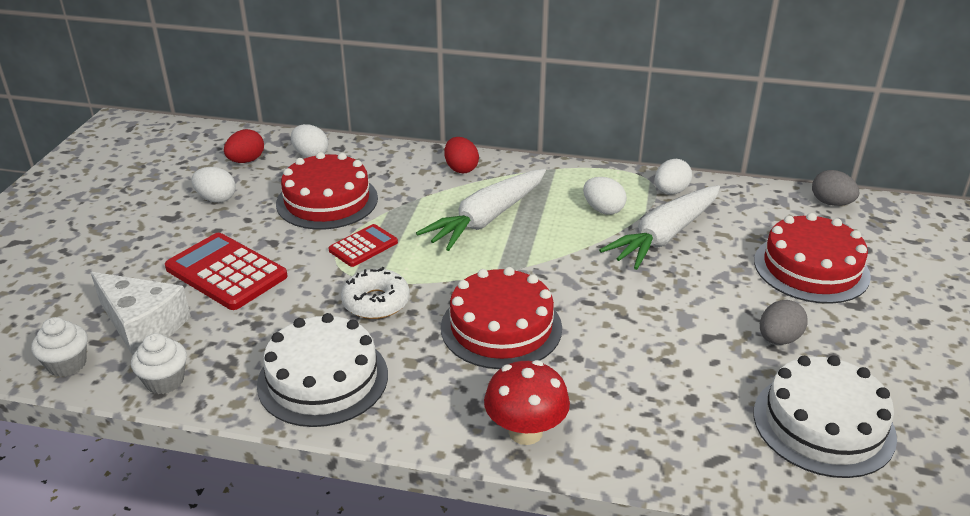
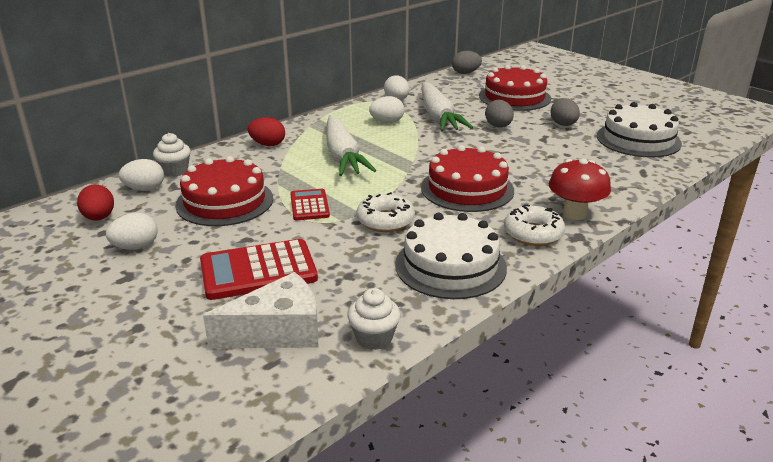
camera: 55 degrees left, 5 degrees down
(67, 364) = (285, 389): white cupcake -> white cupcake (175, 171)
(442, 414) = (533, 234): none -> white donut
(698, 289) = (498, 126): none -> grey egg

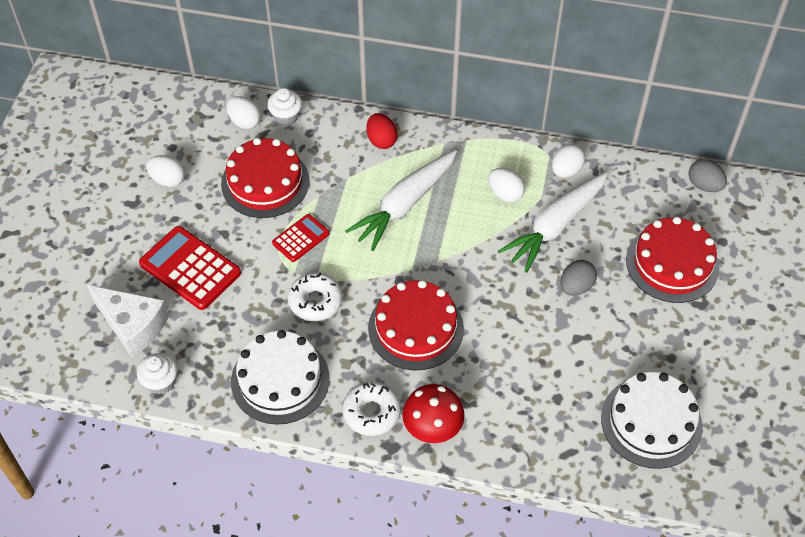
camera: 55 degrees right, 25 degrees up
(99, 218) = (187, 130): red egg -> none
(563, 125) = (632, 340): grey egg -> none

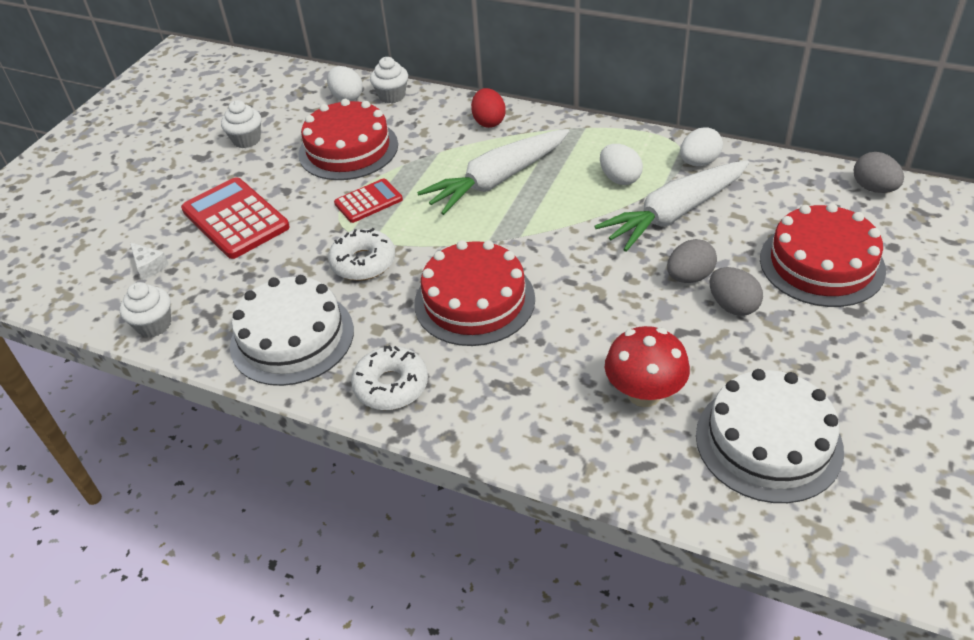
camera: 15 degrees right, 10 degrees down
(133, 325) = (149, 266): white cheese -> white cheese, size x0.45
(168, 180) = (246, 140): white egg -> white cupcake
(432, 429) = (463, 413): red mushroom -> red mushroom (644, 394)
(612, 310) = (732, 306): none -> grey egg

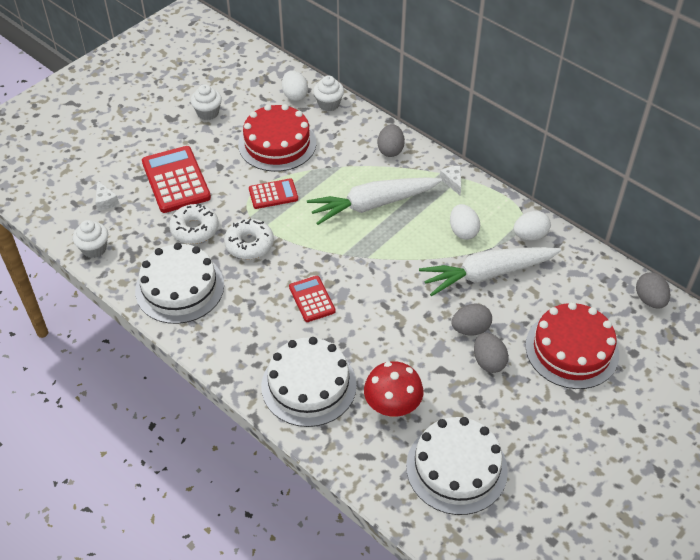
camera: 15 degrees right, 5 degrees up
(391, 386) = (229, 345): white donut -> white donut (194, 229)
(474, 301) = (312, 299): red cake -> red calculator
(489, 122) = (390, 150): red egg -> grey egg
(521, 402) = (309, 385): none -> white cake
(578, 134) = (452, 182): none -> white cheese

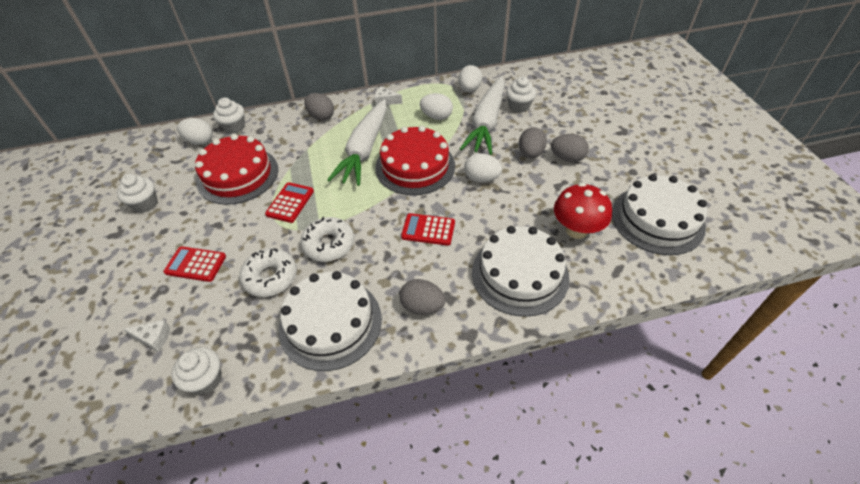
camera: 55 degrees left, 0 degrees up
(176, 180) = (195, 264): red calculator -> red calculator, size x0.58
(404, 307) = (481, 178): none -> white egg
(538, 288) = (519, 106): none -> white cupcake
(572, 349) = (583, 115): red cake -> red cake (415, 166)
(649, 300) = (565, 67): grey egg -> grey egg (422, 306)

